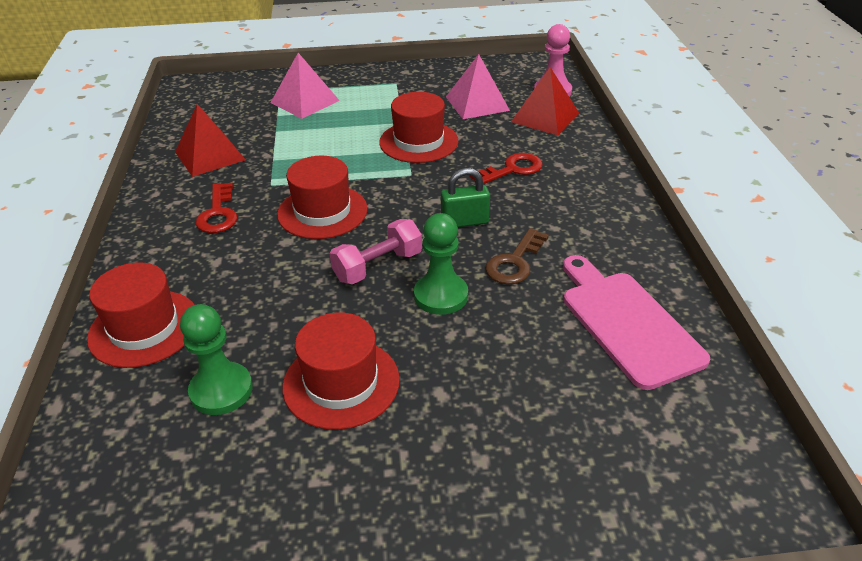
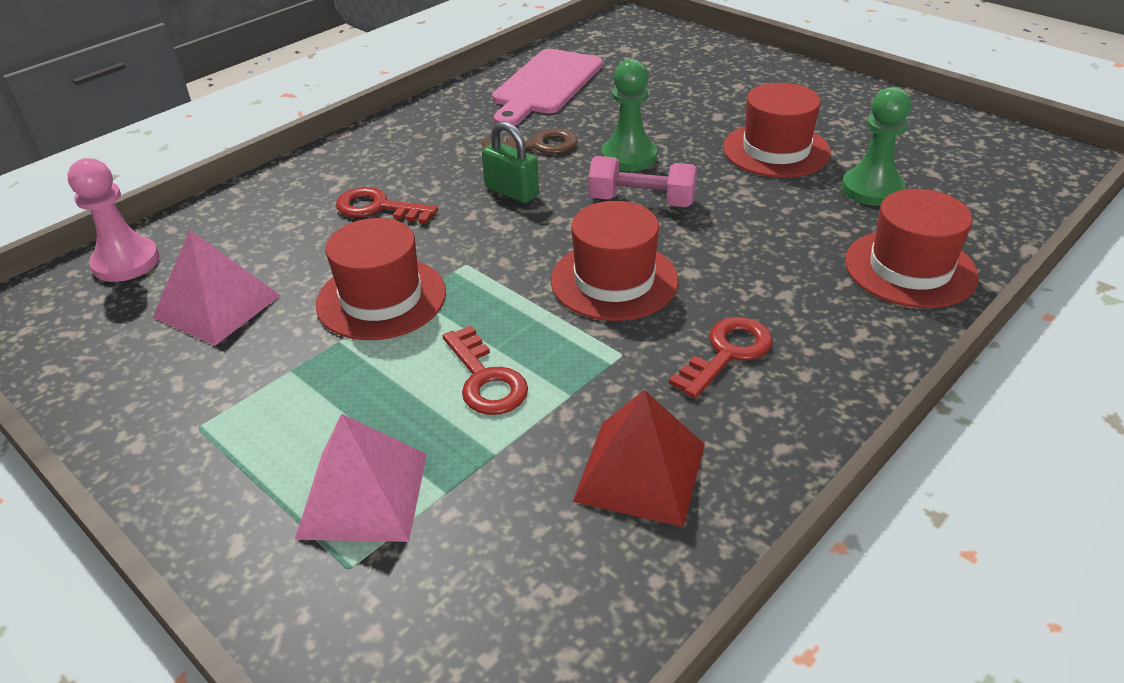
camera: 130 degrees left, 0 degrees up
(318, 145) = (485, 379): none -> red key
(545, 117) = (219, 237): red pyramid -> none

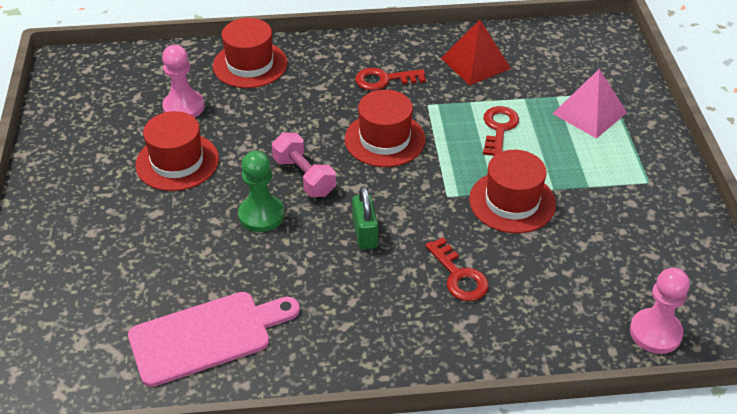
camera: 140 degrees left, 5 degrees up
(217, 306) = (609, 254): pink pyramid -> none
(537, 146) = (300, 266): brown key -> none
(872, 189) = (183, 107): green pawn -> pink pawn

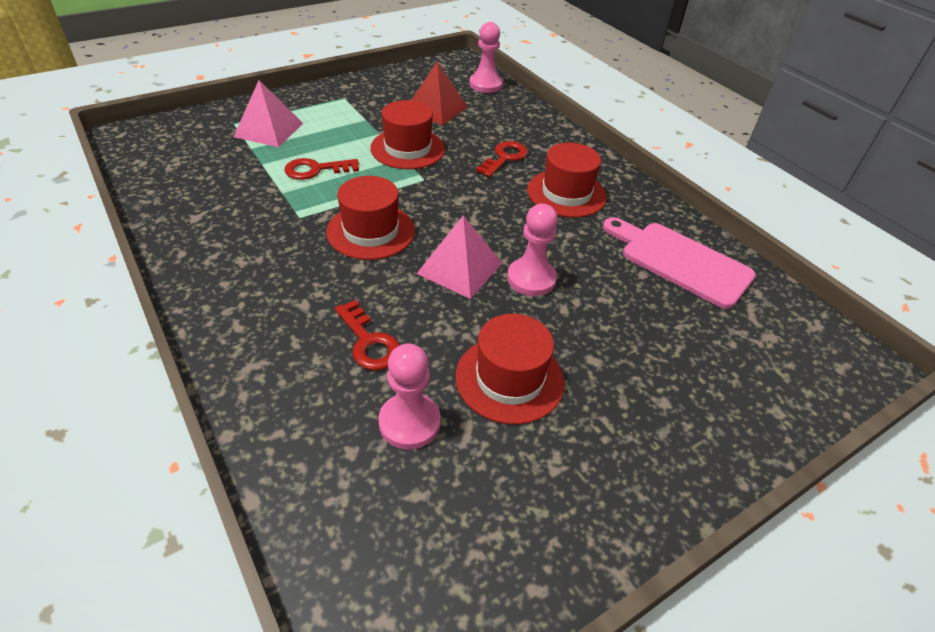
camera: 120 degrees left, 0 degrees up
(250, 64) = (283, 390): red hat -> red hat (566, 193)
(261, 215) = (531, 279): green pawn -> pink pawn
(304, 176) = (459, 268): pink dumbbell -> pink pyramid
(365, 233) = (501, 211): green padlock -> none
(384, 80) = (268, 257): red key -> red key (368, 342)
(475, 63) = (211, 202): red pyramid -> red pyramid (436, 109)

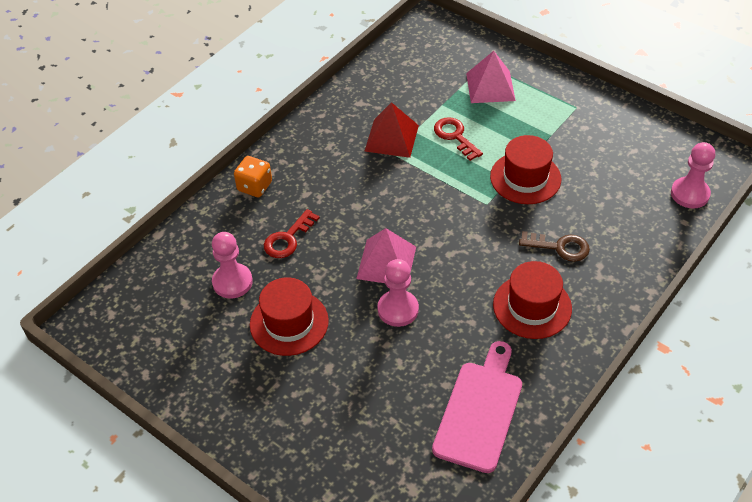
camera: 75 degrees right, 5 degrees up
(249, 351) = (254, 186): none -> orange dice
(371, 231) = (399, 197): red hat -> none
(436, 109) = (609, 173): red pyramid -> red pyramid (391, 138)
(504, 158) = (559, 247): red key -> brown key

